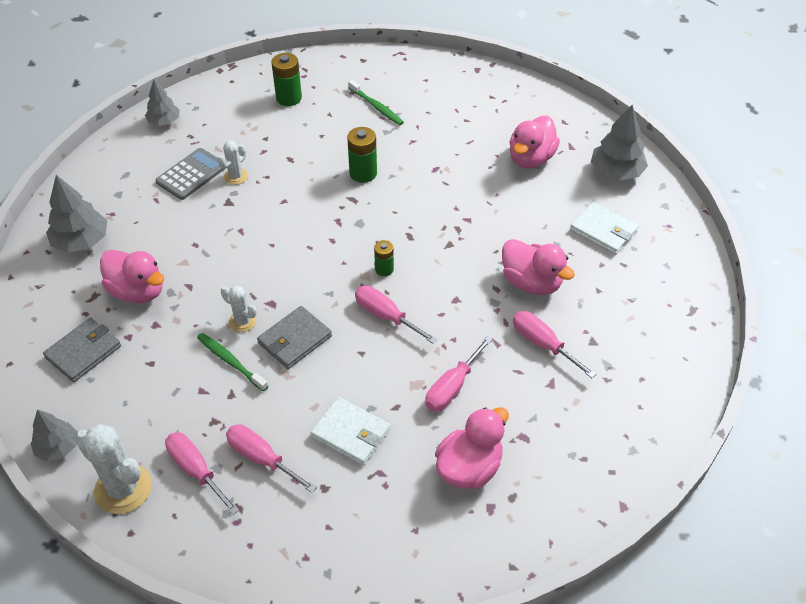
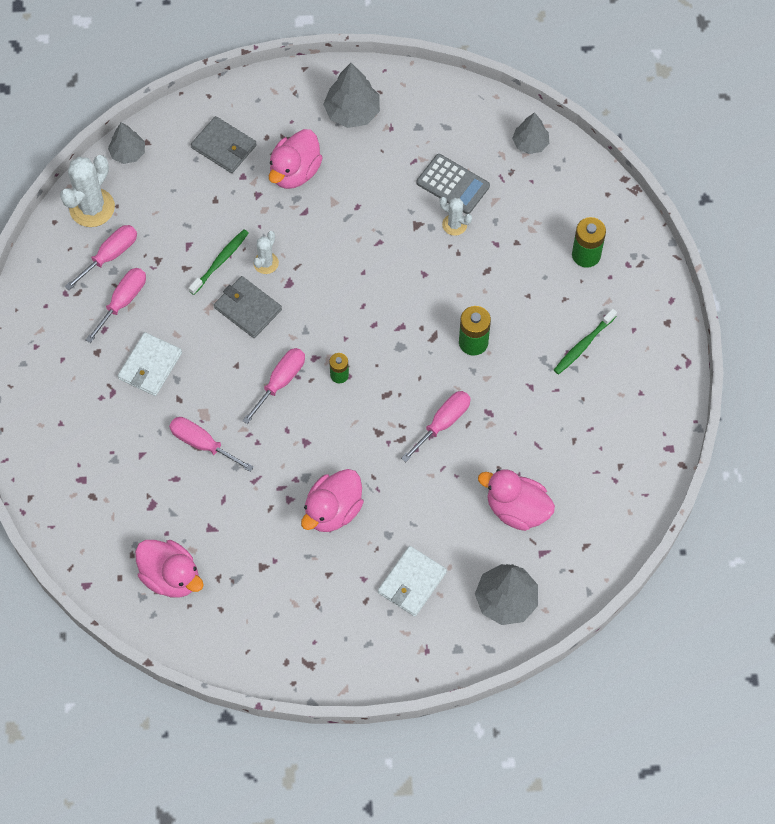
camera: 85 degrees right, 15 degrees up
(469, 467) = (119, 461): pink duck -> pink duck (171, 577)
(542, 344) = (256, 521): pink screwdriver -> pink screwdriver (443, 423)

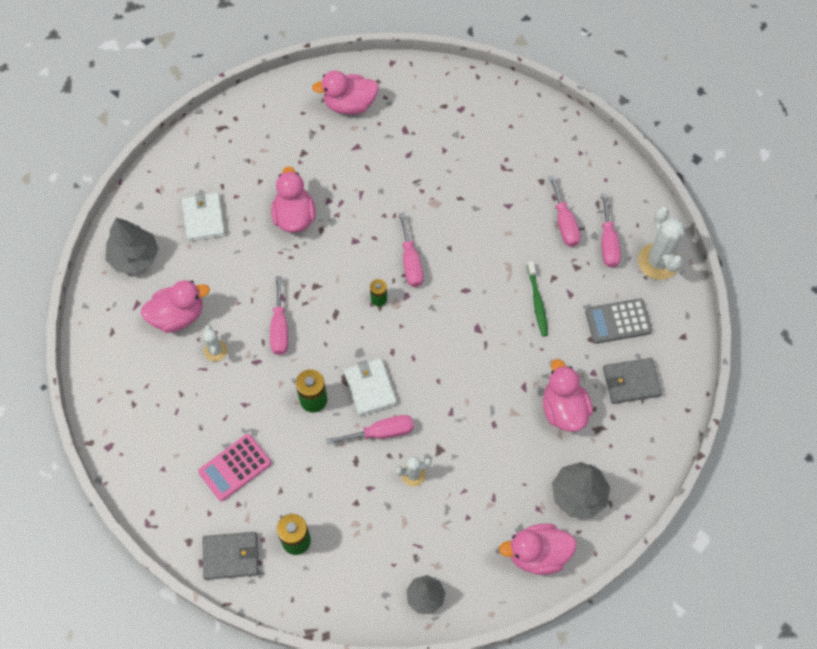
camera: 135 degrees right, 0 degrees up
(128, 153) = (684, 318): grey tree -> none
(150, 366) = (500, 201): white wallet -> white wallet (370, 387)
(202, 444) = (415, 186): pink screwdriver -> pink screwdriver (381, 433)
(248, 308) = (484, 288): grey wallet -> grey wallet (231, 556)
(266, 263) = (507, 328): white cactus -> white cactus (215, 350)
(424, 103) = (537, 554): none -> pink duck
(453, 184) = (447, 505): grey calculator -> grey calculator (618, 321)
(583, 345) = (235, 467): green toothbrush -> pink calculator

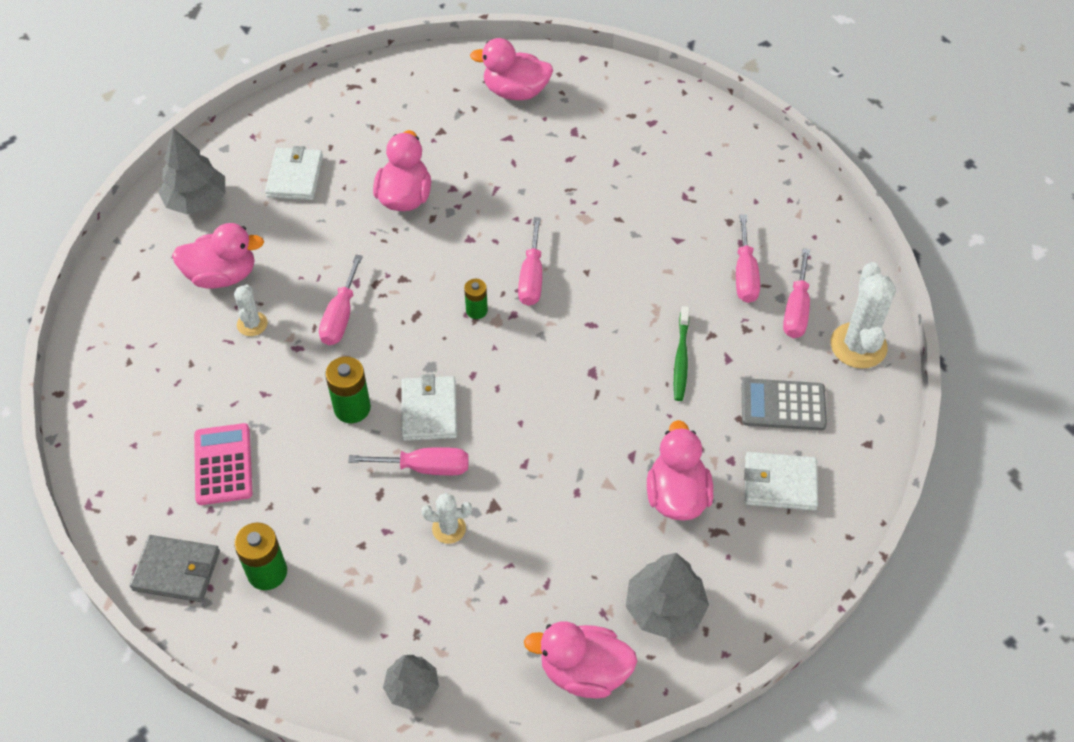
camera: 15 degrees right, 10 degrees down
(235, 467) = (223, 464): pink calculator -> pink calculator turned 105 degrees clockwise
(631, 382) = (779, 483): grey wallet -> white wallet

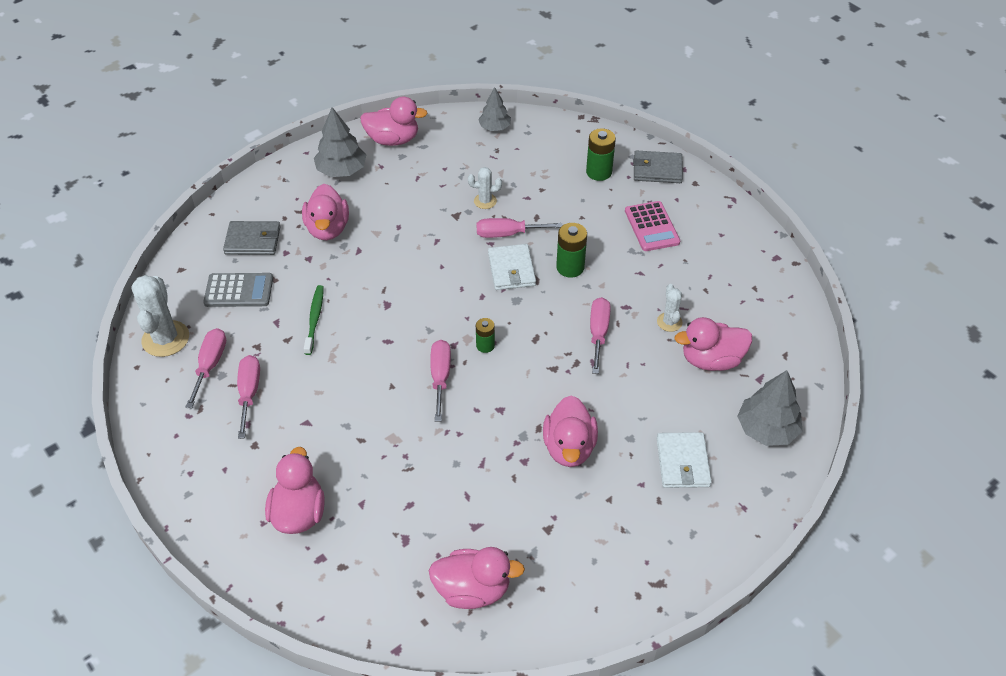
camera: 175 degrees right, 5 degrees down
(675, 158) = (299, 513): none -> pink duck
(779, 483) = (253, 240): white wallet -> grey wallet

